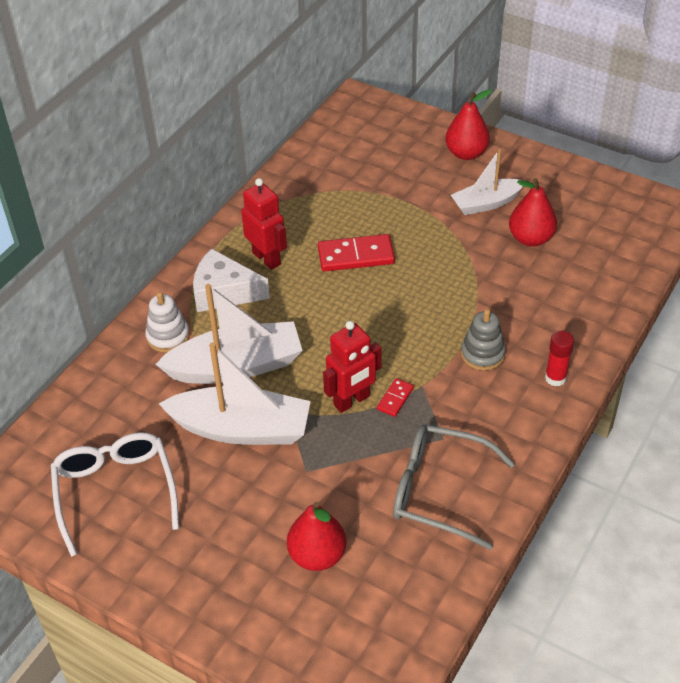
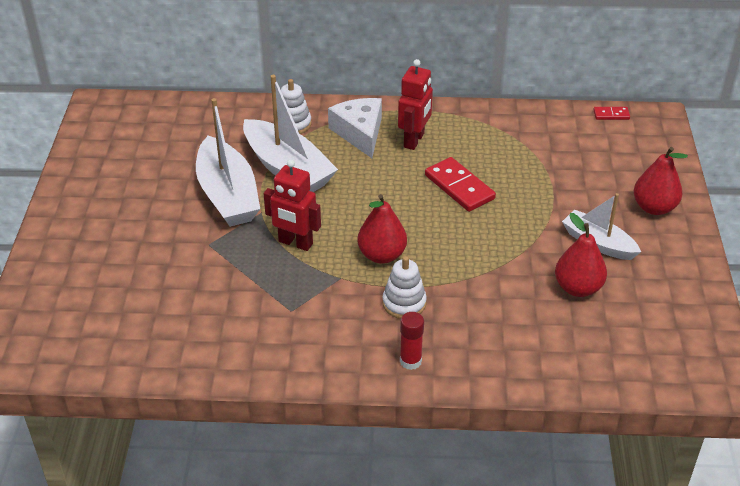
camera: 60 degrees right, 5 degrees down
(115, 491) = (133, 158): white glasses -> none
(317, 555) = (131, 279): red pear -> red pear (382, 255)
(395, 399) = (314, 267): red domino -> red domino (611, 114)
(439, 491) = (232, 327): grey glasses -> none
(482, 354) = (404, 303): grey stacking toy -> white stacking toy

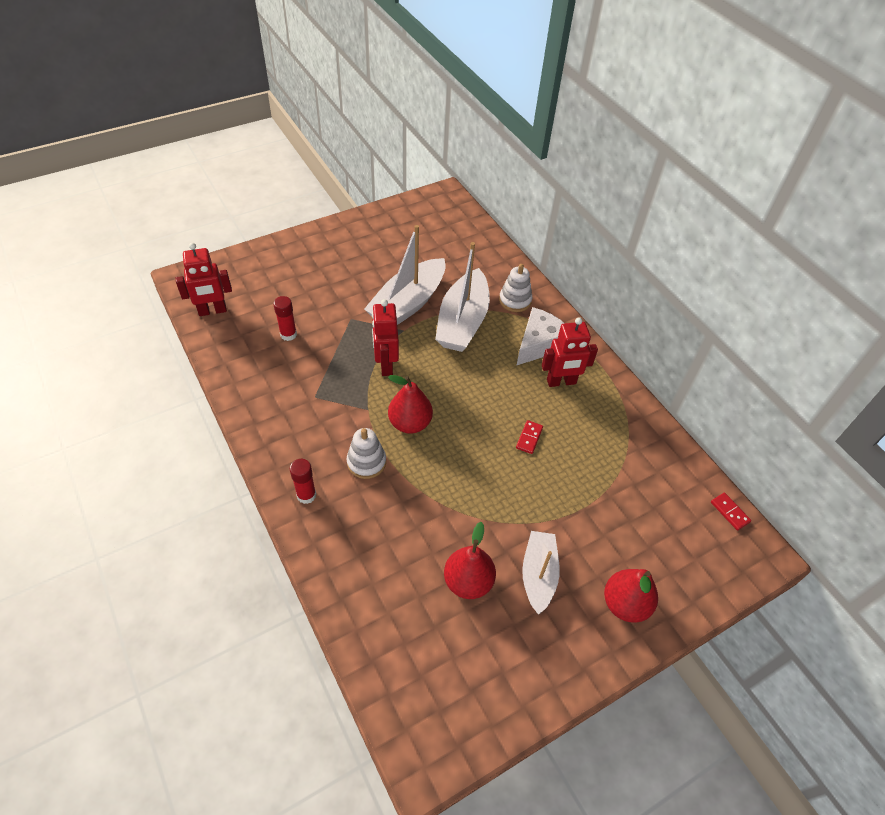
camera: 55 degrees right, 10 degrees up
(88, 351) = (212, 311): none -> red robot
(186, 300) = (288, 334): none -> red glue stick
(459, 187) = (529, 438): red domino -> red domino, size x0.52

